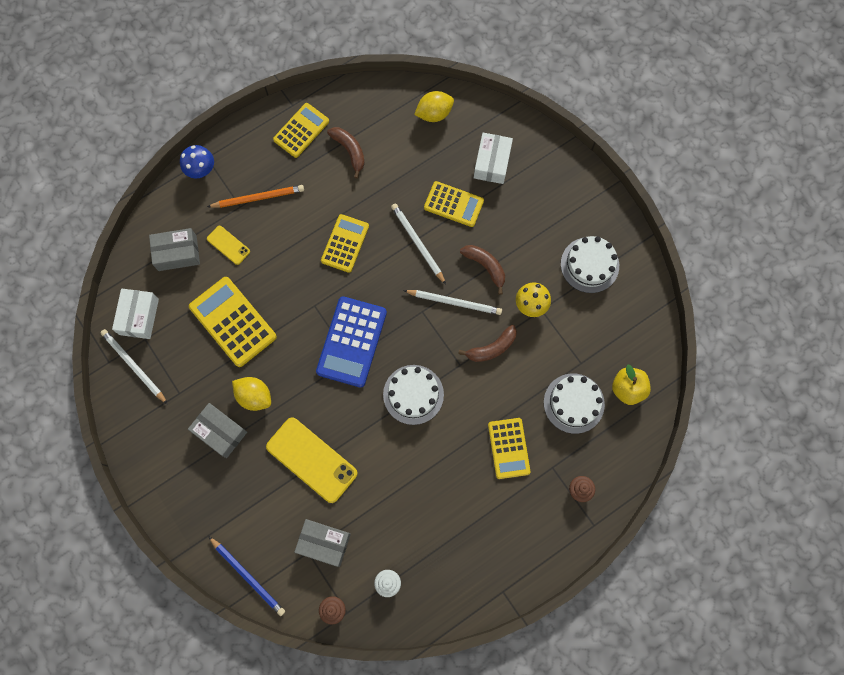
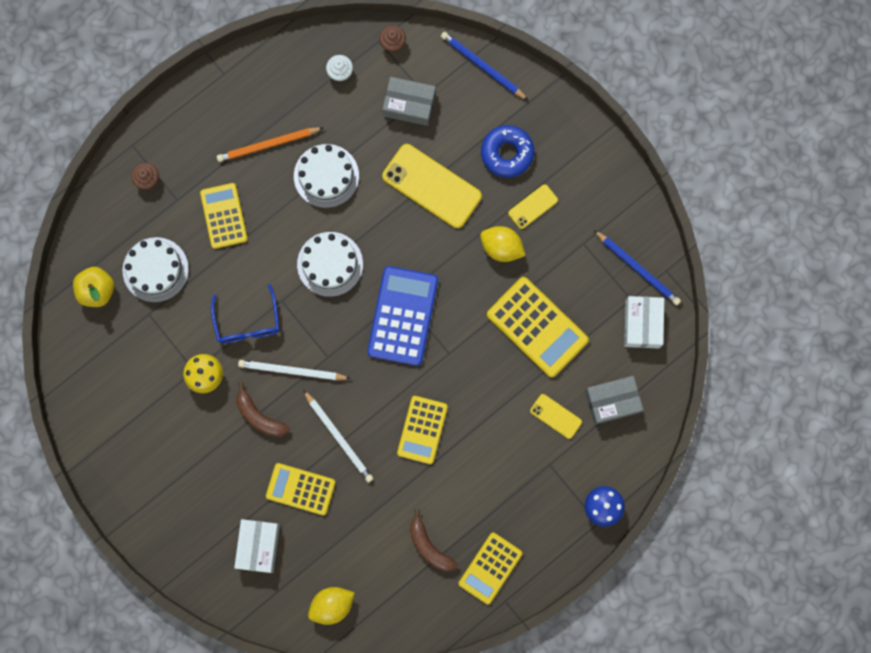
camera: 175 degrees right, 5 degrees up
(134, 366) = (638, 268): white pencil -> blue pencil
(220, 432) = (533, 206): grey box -> yellow phone
(236, 486) = (507, 153): none -> blue donut
(258, 197) = (529, 477): orange pencil -> orange pencil (268, 145)
(491, 348) = (247, 322): brown banana -> blue glasses
(589, 265) = (140, 428): white cake -> white cake (326, 176)

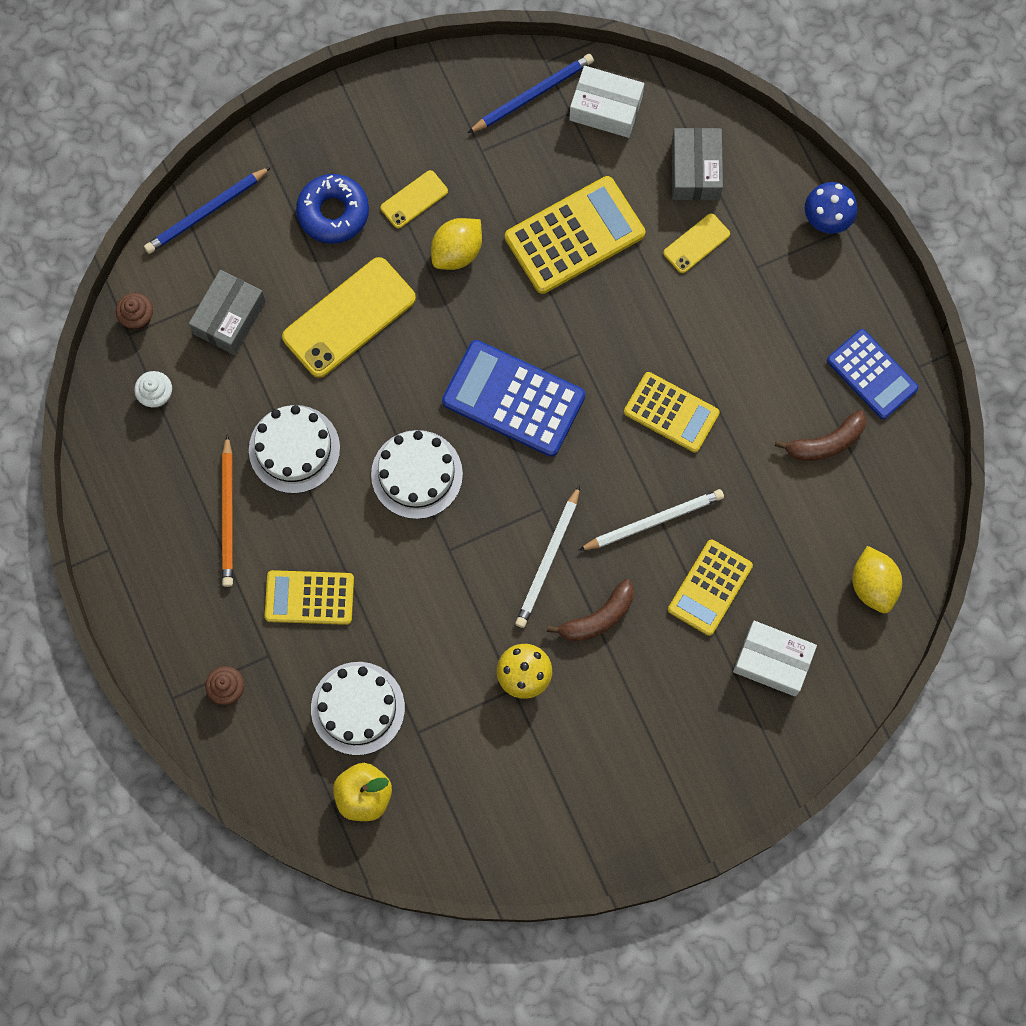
camera: 75 degrees left, 5 degrees down
(247, 322) = (466, 602): blue glasses -> none
(490, 568) = (872, 374): yellow calculator -> blue calculator
(533, 206) = (414, 199): yellow phone -> yellow phone turned 75 degrees clockwise

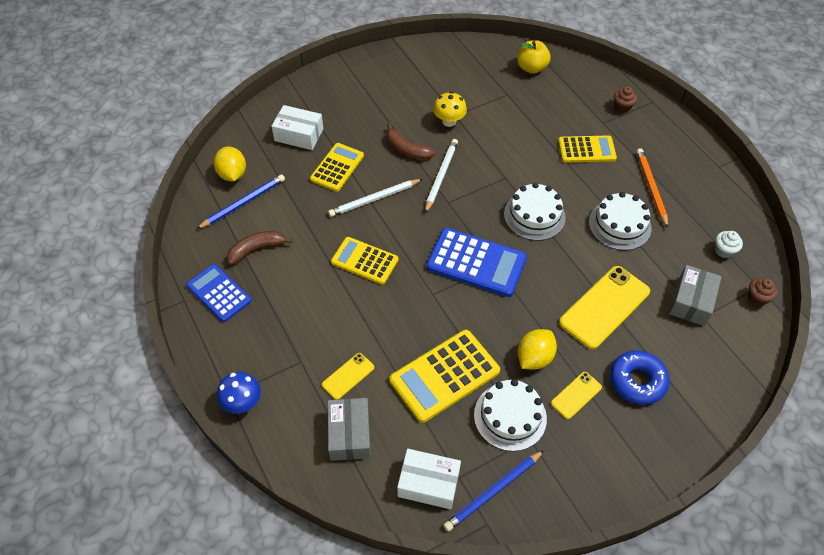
camera: 175 degrees right, 20 degrees down
(206, 212) = (735, 374): blue pencil -> blue pencil (243, 203)
(357, 708) = (544, 102): white cake -> white cake (510, 416)
(598, 618) = (407, 149): brown banana -> brown banana turned 105 degrees counterclockwise

